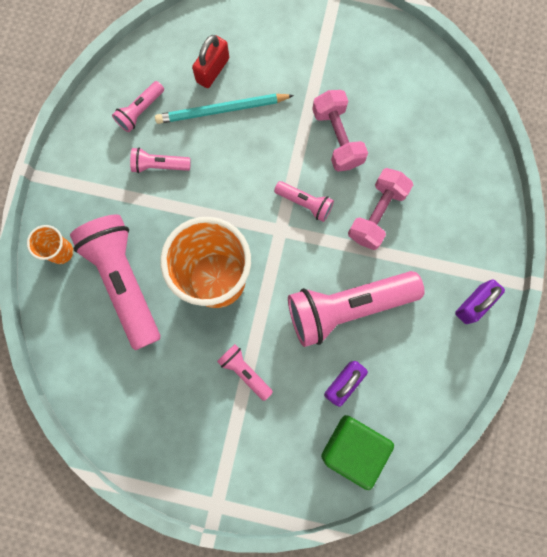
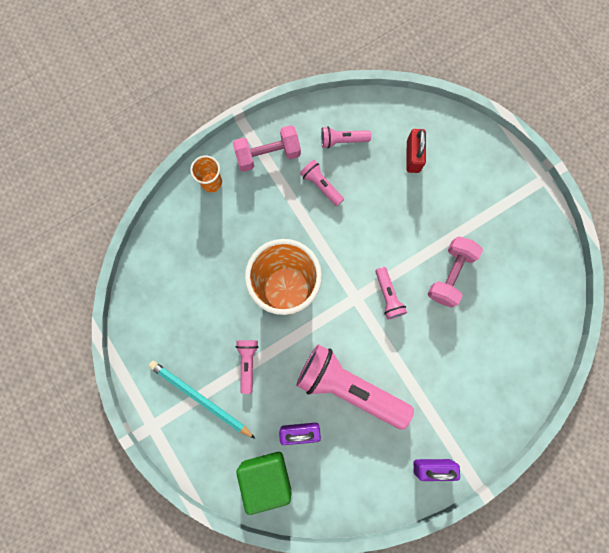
camera: 45 degrees right, 0 degrees up
(124, 281) = (231, 236): pink flashlight -> none
(212, 70) = (413, 156): red padlock -> red padlock turned 75 degrees counterclockwise
(222, 110) = (394, 187): turquoise pencil -> turquoise pencil (200, 399)
(377, 214) = (427, 347): pink dumbbell -> pink dumbbell (268, 154)

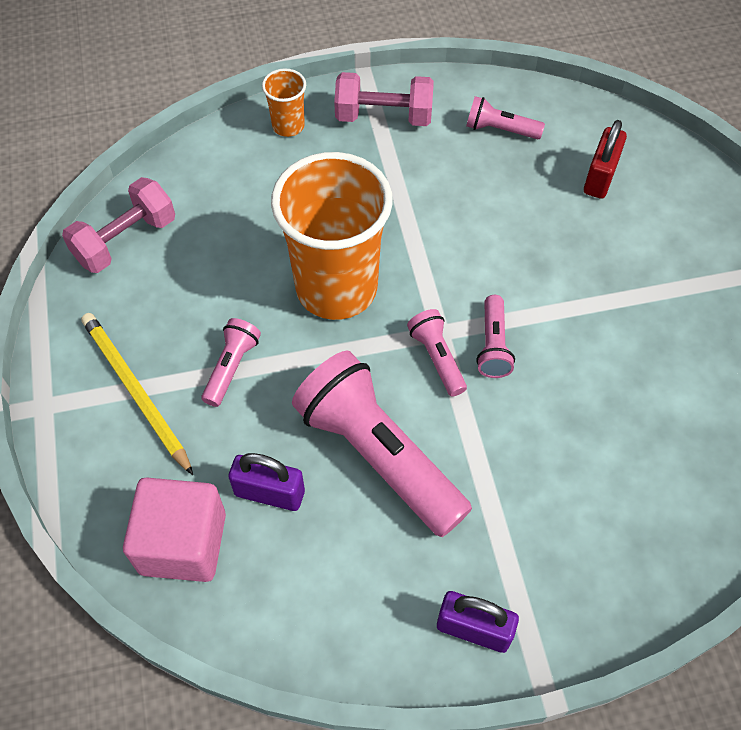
camera: 20 degrees right, 20 degrees down
(200, 399) = (136, 392): turquoise pencil -> yellow pencil
(266, 477) = (183, 543): green cube -> pink cube
(321, 185) = (446, 173): pink flashlight -> pink flashlight (437, 358)
(450, 274) = (606, 347): pink dumbbell -> pink dumbbell (125, 240)

